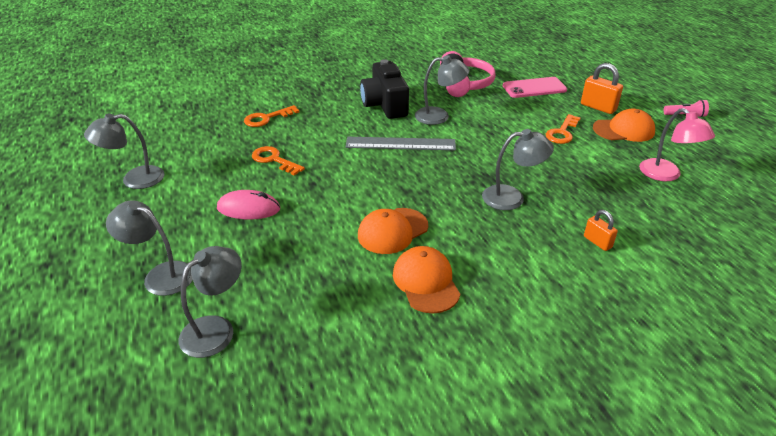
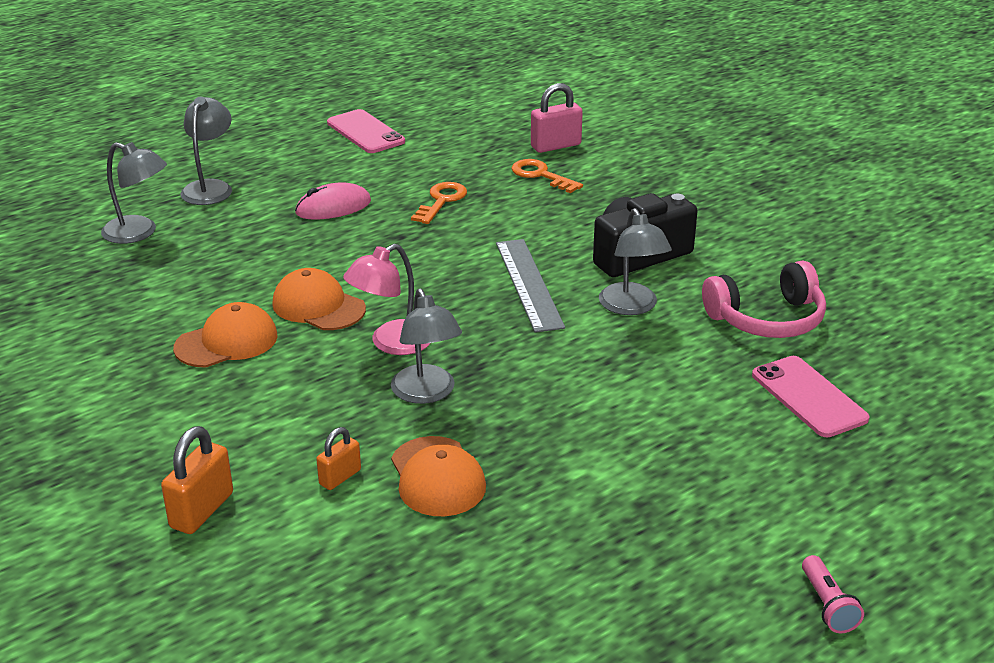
camera: 75 degrees right, 5 degrees down
(134, 179) = (365, 132): grey lamp -> pink phone
(230, 107) = (555, 146): none -> pink padlock
(248, 209) = (333, 207): pink mouse -> pink mouse turned 75 degrees clockwise
(562, 132) = (651, 436): orange key -> none
(598, 107) = (781, 479): orange padlock -> orange padlock (202, 510)
(623, 130) = (705, 511): orange cap -> orange cap (437, 477)
(666, 175) = (562, 561): pink lamp -> pink lamp (391, 343)

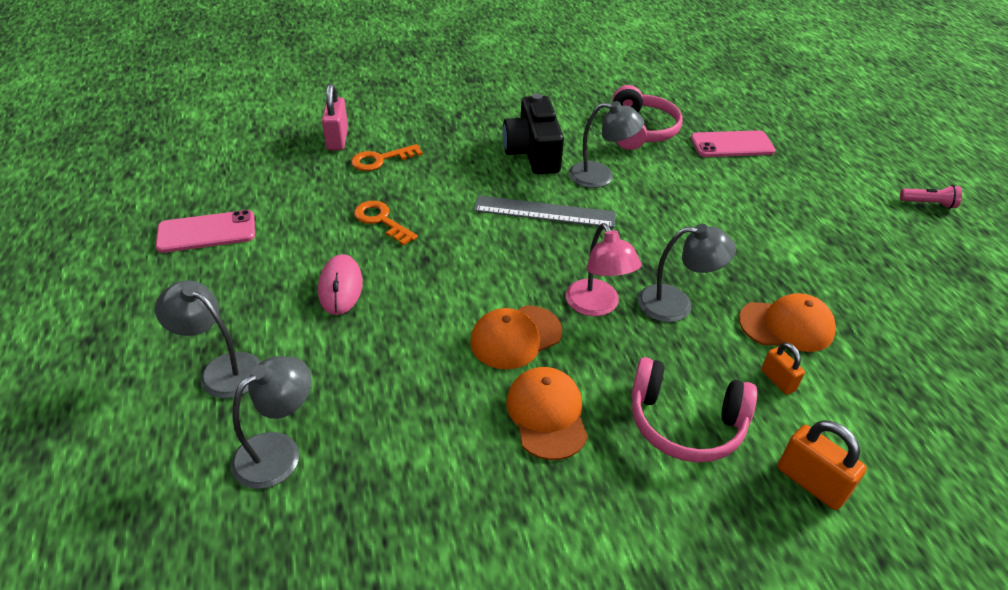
camera: 70 degrees left, 10 degrees up
(249, 421) = (685, 423): none -> pink headphones

